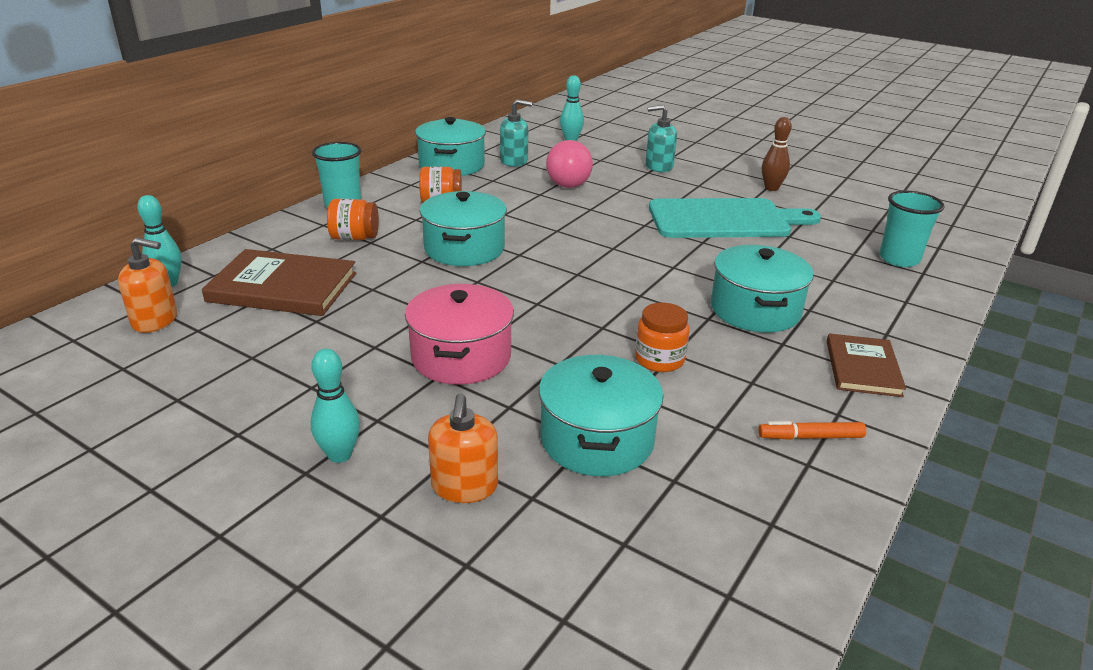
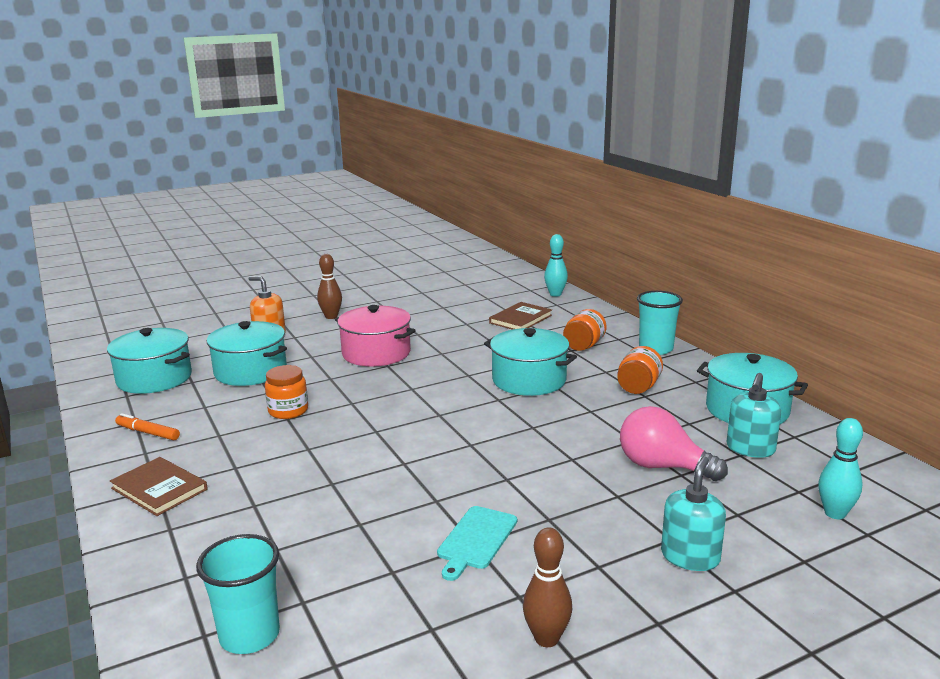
camera: 120 degrees right, 10 degrees down
(155, 320) = (509, 290): orange soap dispenser -> none
(283, 287) = (520, 319): brown book -> brown book, size x0.63
(339, 455) = (331, 316): turquoise bowling pin -> brown bowling pin
(724, 219) = (476, 540): turquoise cutting board -> turquoise cutting board, size x0.49
(755, 310) = (290, 475): turquoise pot -> turquoise pot (154, 378)
(810, 437) = (148, 432): orange marker -> orange marker turned 90 degrees counterclockwise

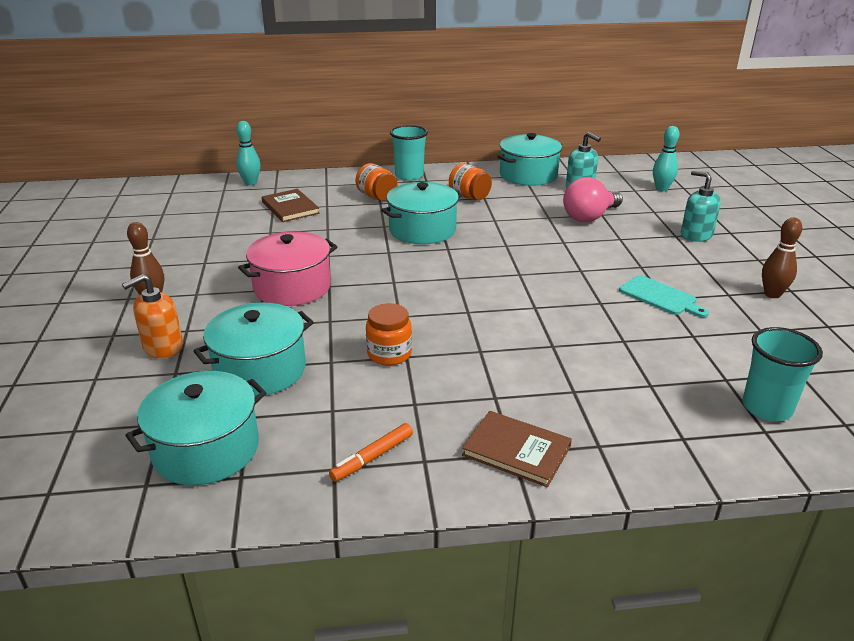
camera: 70 degrees left, 10 degrees up
(159, 489) = (516, 451): brown book -> brown book turned 60 degrees clockwise

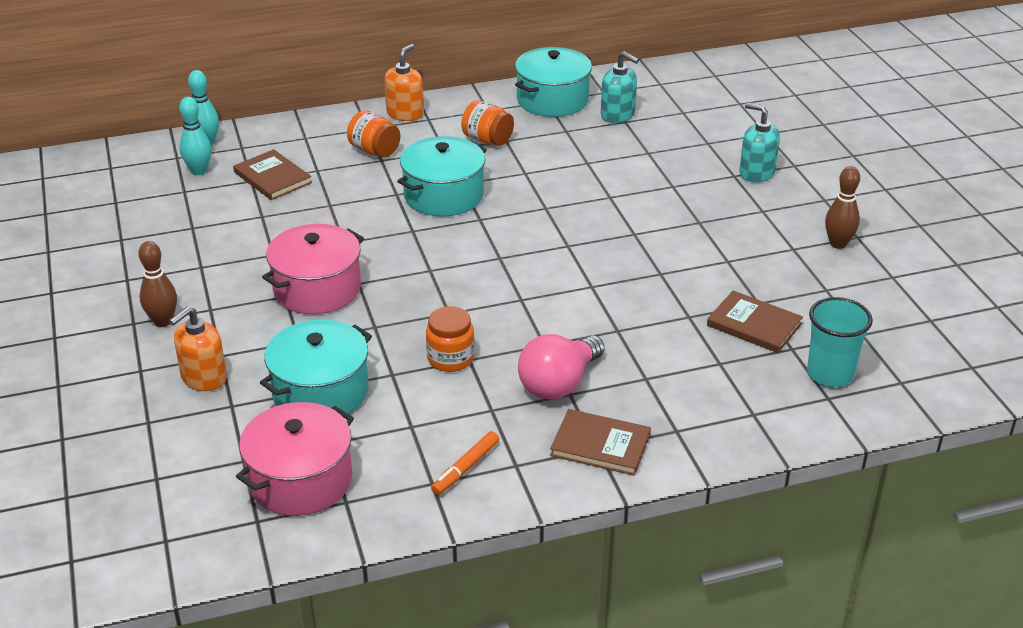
camera: 10 degrees left, 5 degrees up
(206, 449) = (300, 480): turquoise pot -> pink pot
(409, 176) = (405, 113): turquoise cup -> orange soap dispenser
(589, 217) = (634, 158): pink light bulb -> pink light bulb (559, 384)
(660, 297) = (722, 259): turquoise cutting board -> none
(661, 189) = (714, 107): turquoise bowling pin -> turquoise bowling pin (199, 171)
(688, 354) = (754, 324): none -> brown book

